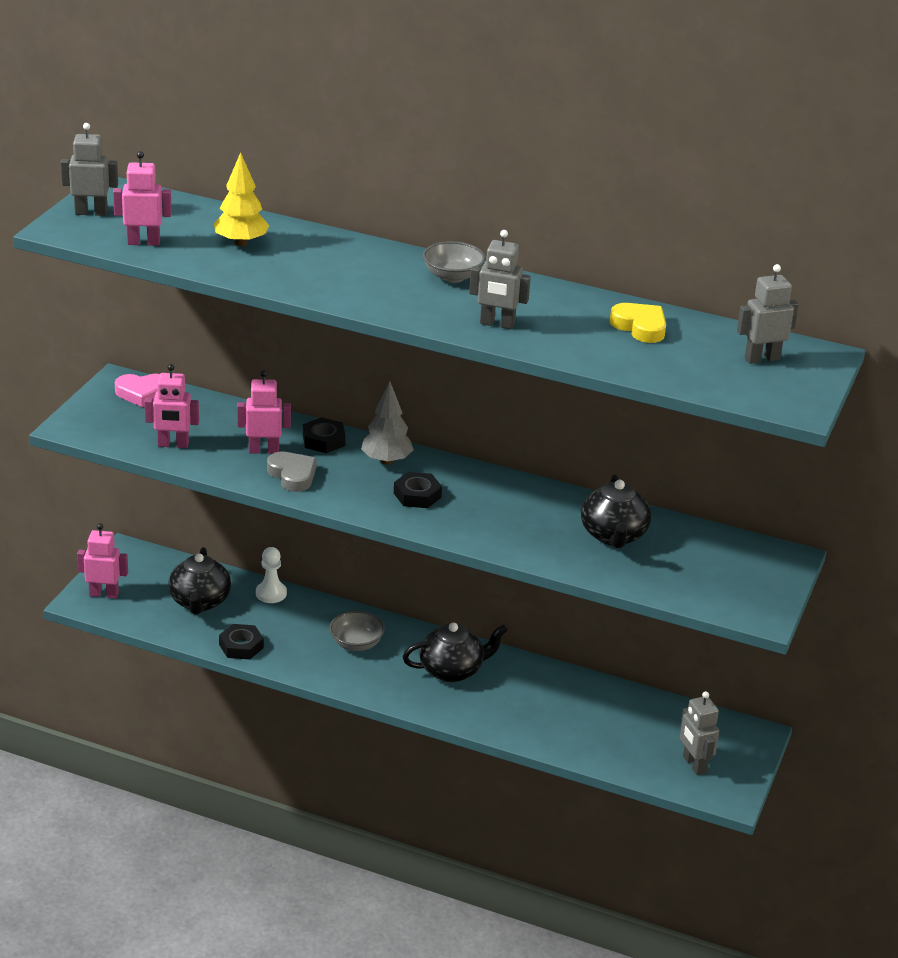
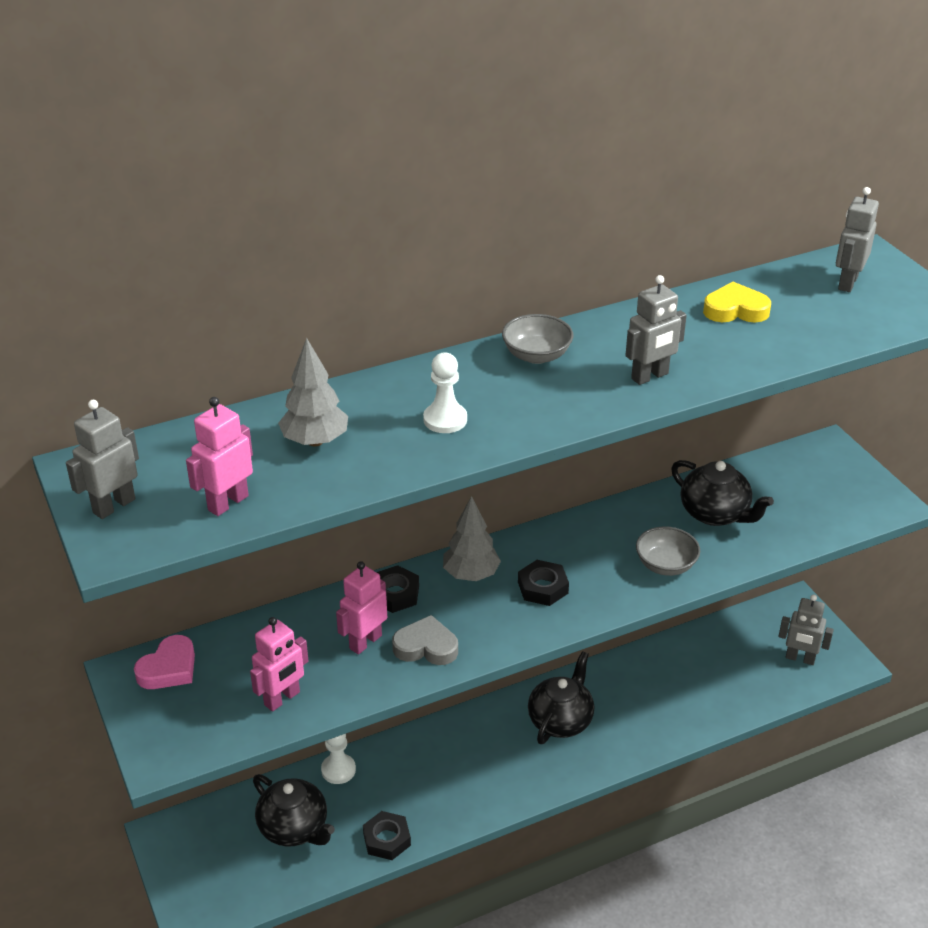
camera: 45 degrees left, 5 degrees up
(104, 594) = (202, 894): pink robot -> none
(241, 243) = (315, 441): yellow tree -> grey tree
(329, 274) = (445, 419): none -> white pawn
(356, 643) = (465, 758): grey bowl -> grey bowl (665, 565)

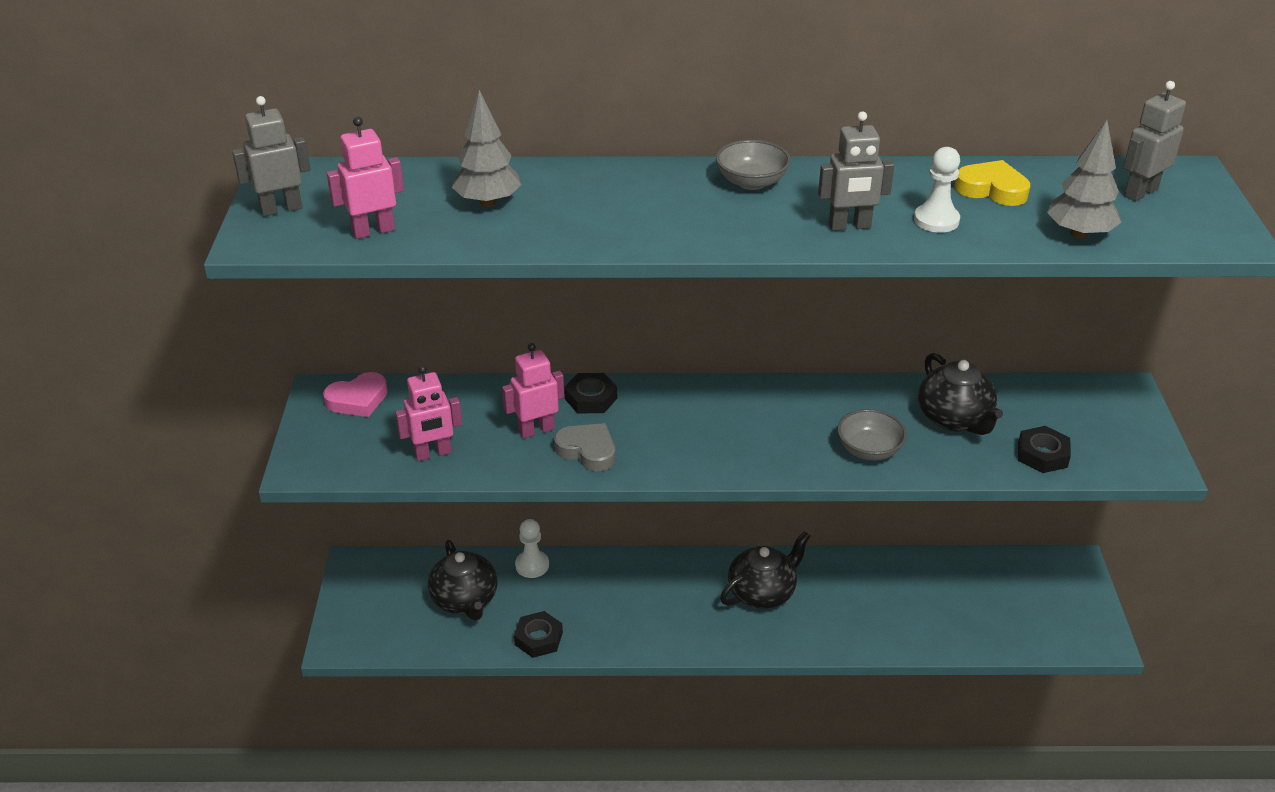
camera: 25 degrees right, 0 degrees up
(445, 419) = (618, 214): white pawn -> white pawn (936, 220)
(471, 574) = (672, 402): grey tree -> grey tree (1079, 234)
(543, 587) = (732, 434): black nut -> black nut (1042, 455)
(800, 658) = (1047, 617): grey robot -> none

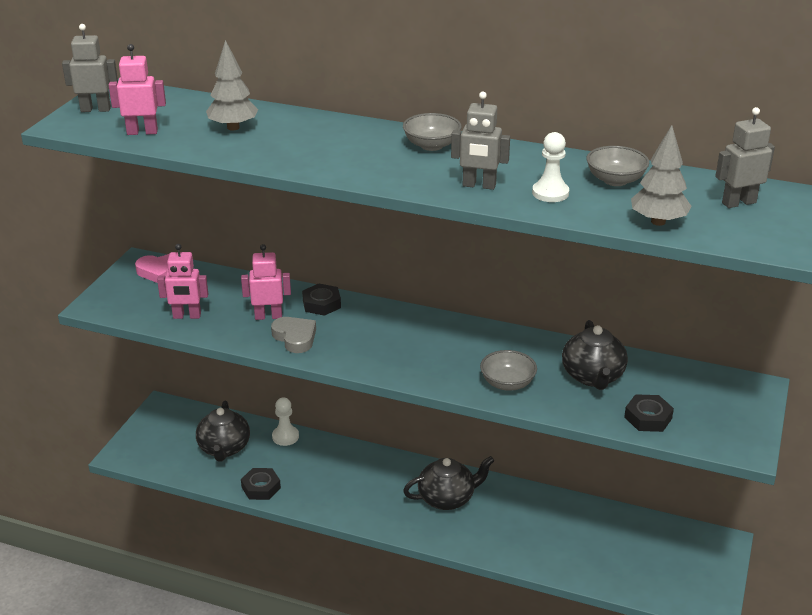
camera: 20 degrees right, 5 degrees down
(992, 189) = (615, 180): yellow heart -> grey bowl

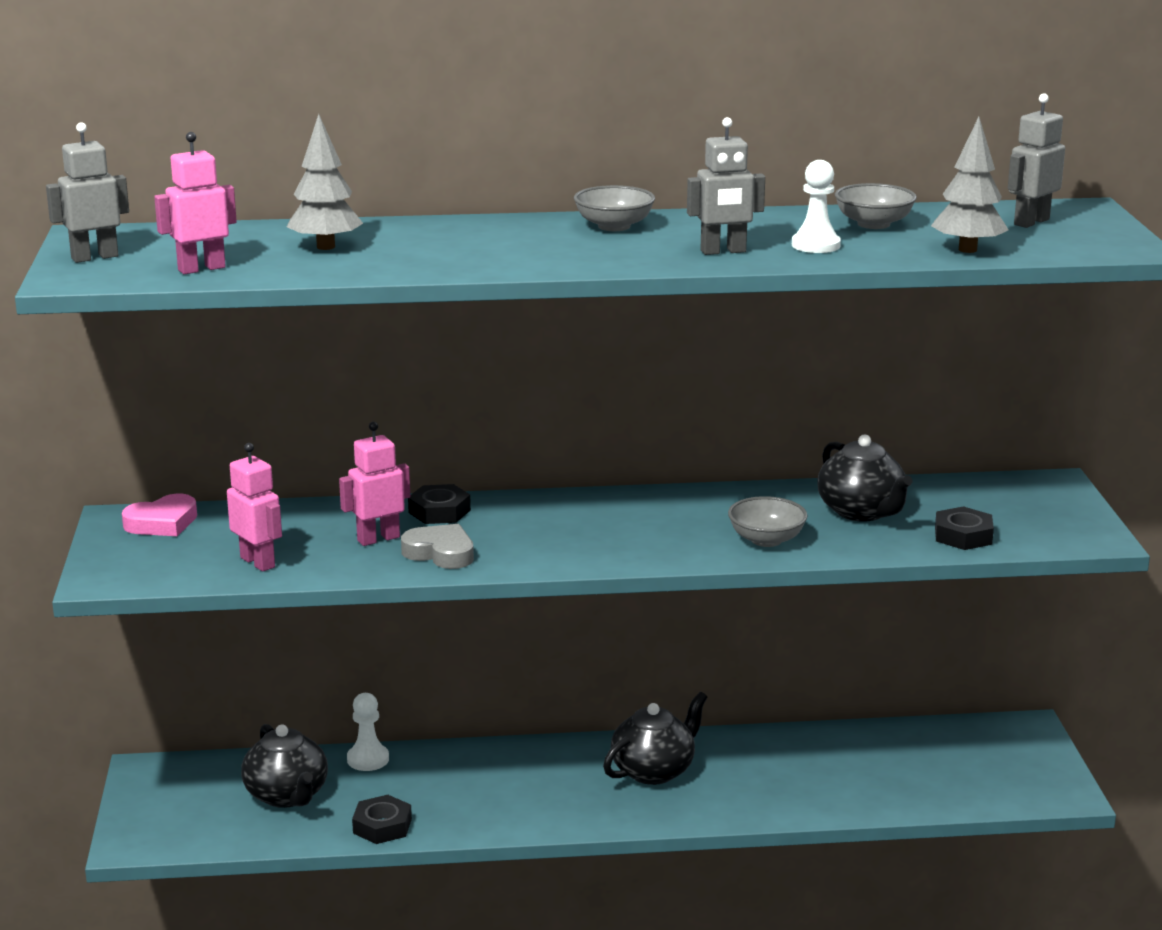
camera: 25 degrees left, 10 degrees down
(187, 316) = (258, 562): pink robot -> pink robot turned 105 degrees counterclockwise

